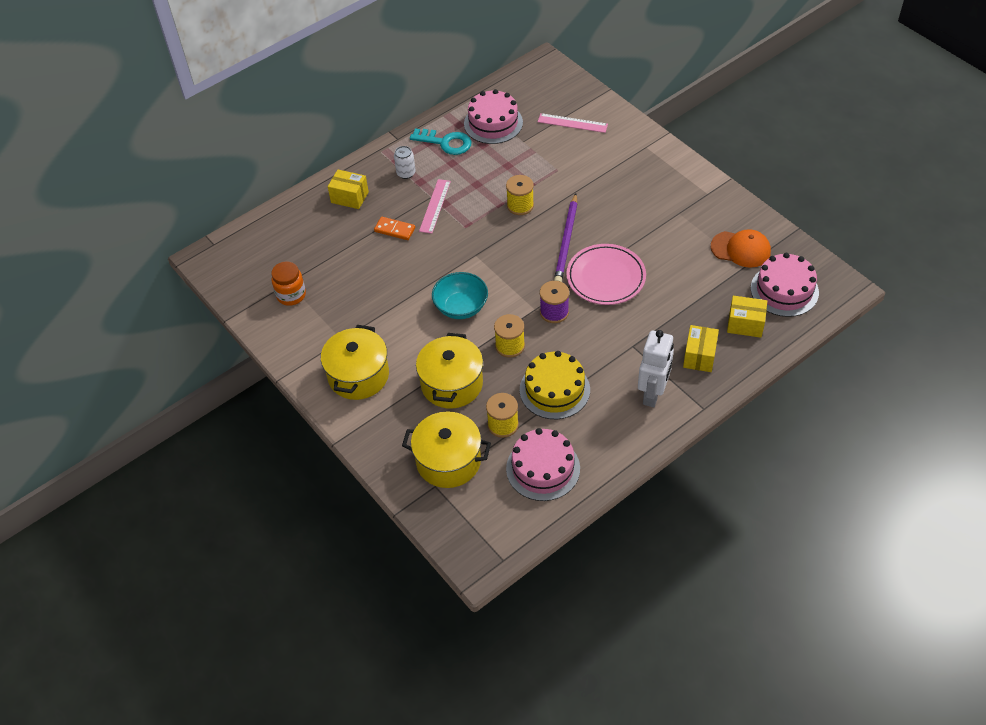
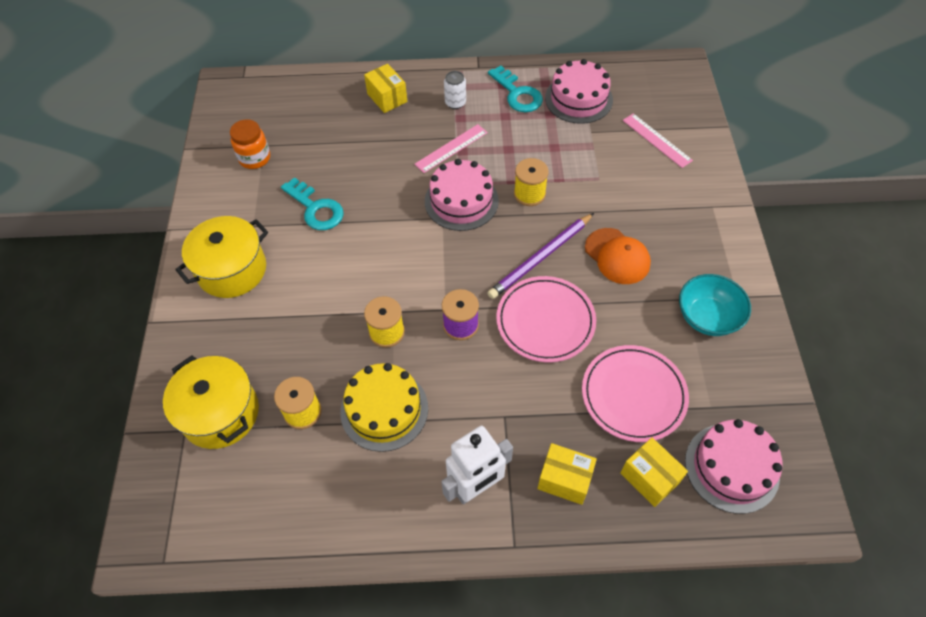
camera: 35 degrees right, 5 degrees up
(377, 301) = (316, 209): none -> turquoise key
(394, 230) = (395, 150): orange domino -> none
(452, 384) = (299, 334): yellow pot -> none
(461, 307) = (380, 262): turquoise bowl -> turquoise bowl (707, 317)
(543, 468) = (293, 489): pink cake -> pink cake (461, 201)
(697, 286) = (633, 395): none -> pink plate
(699, 356) = (564, 479): yellow box -> yellow box turned 60 degrees clockwise
(741, 249) = (721, 384): orange cap -> orange cap (617, 256)

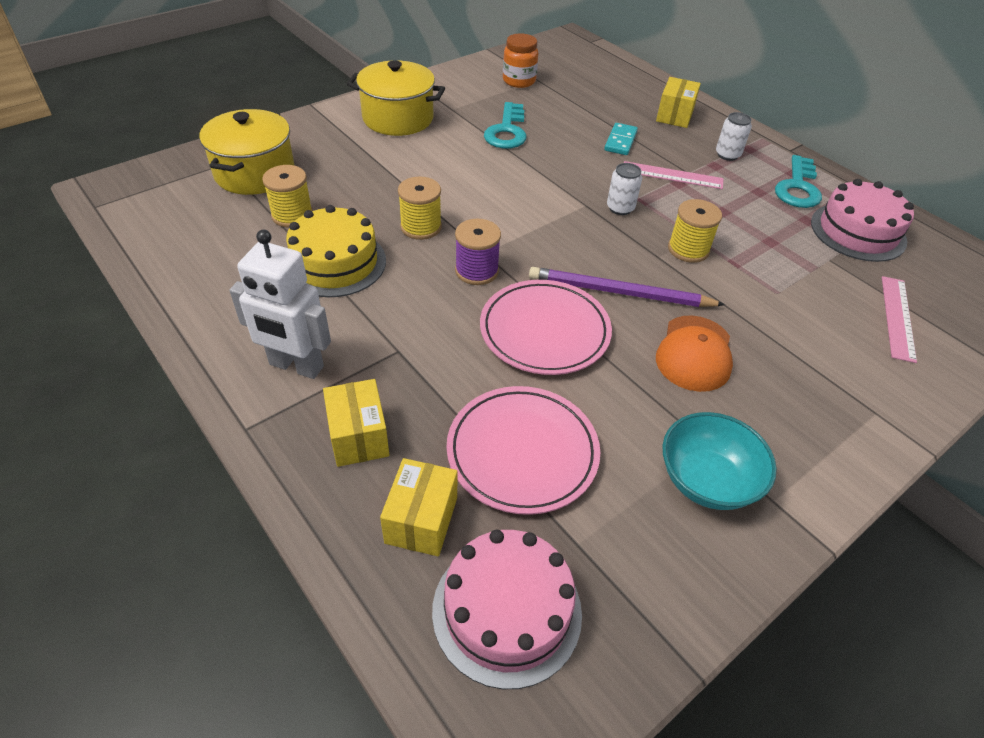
camera: 50 degrees right, 10 degrees down
(389, 149) = (620, 141): none -> turquoise domino
(461, 201) = (620, 208): pink cake -> white can

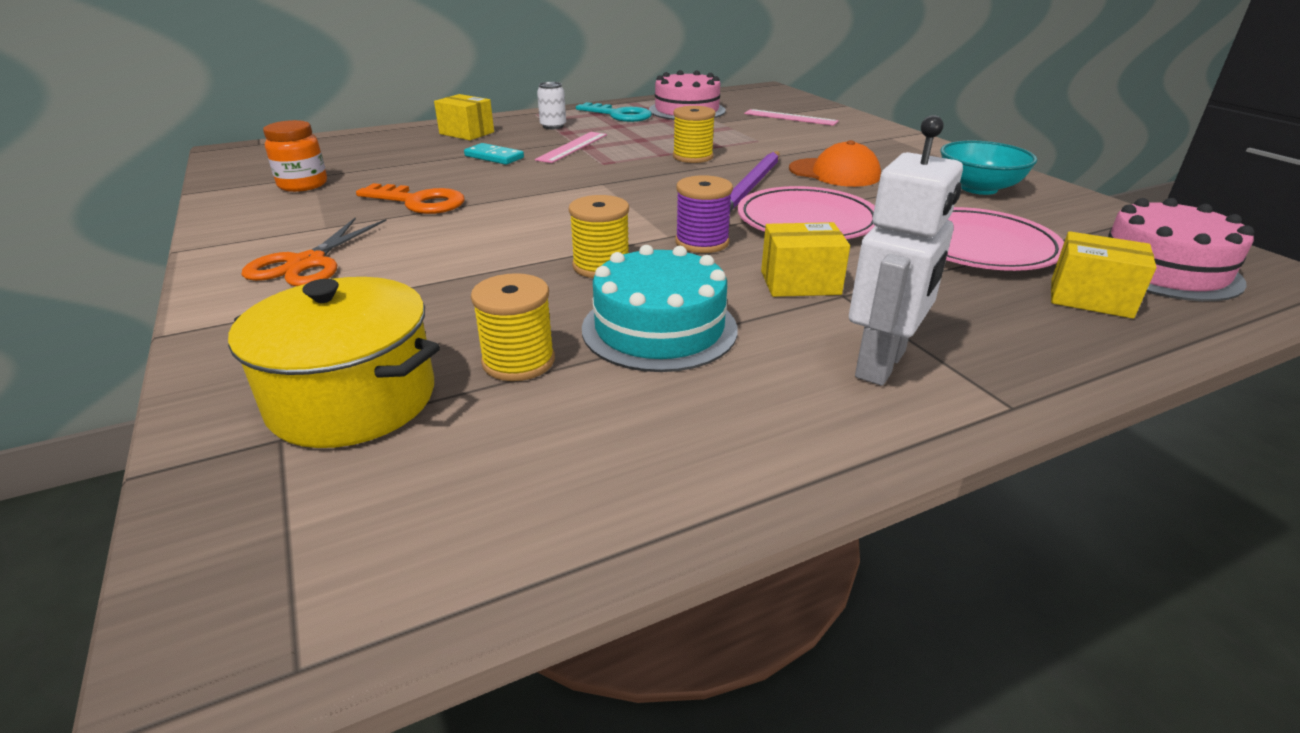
camera: 75 degrees left, 15 degrees down
(335, 262) = (659, 328): yellow cake -> turquoise cake
(358, 436) = (992, 326): yellow box -> yellow box (800, 283)
(398, 118) = (307, 263): yellow pot -> orange scissors
(507, 131) = (419, 202): turquoise key -> orange key
(620, 208) = (616, 171): white can -> none

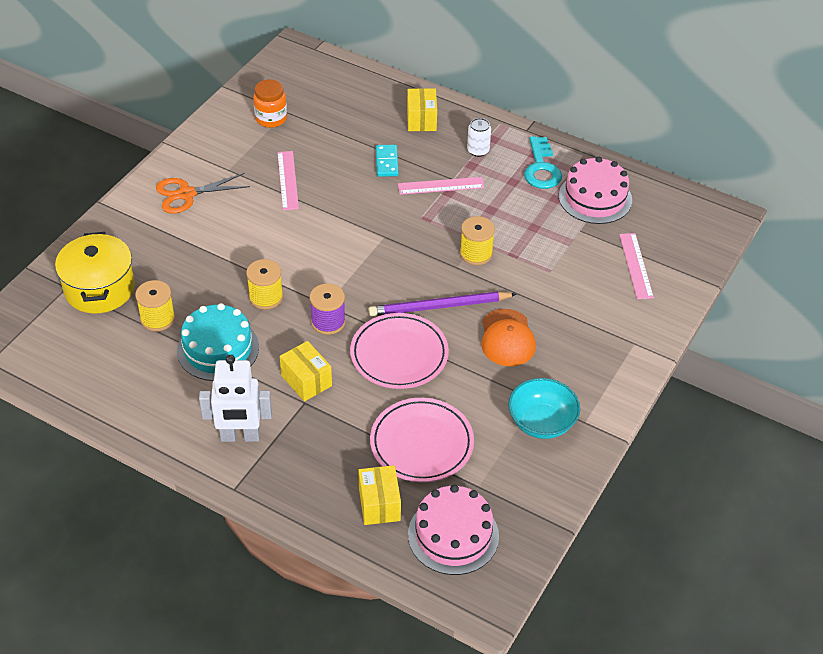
camera: 55 degrees right, 15 degrees up
(419, 202) = (287, 180): orange key -> pink ruler

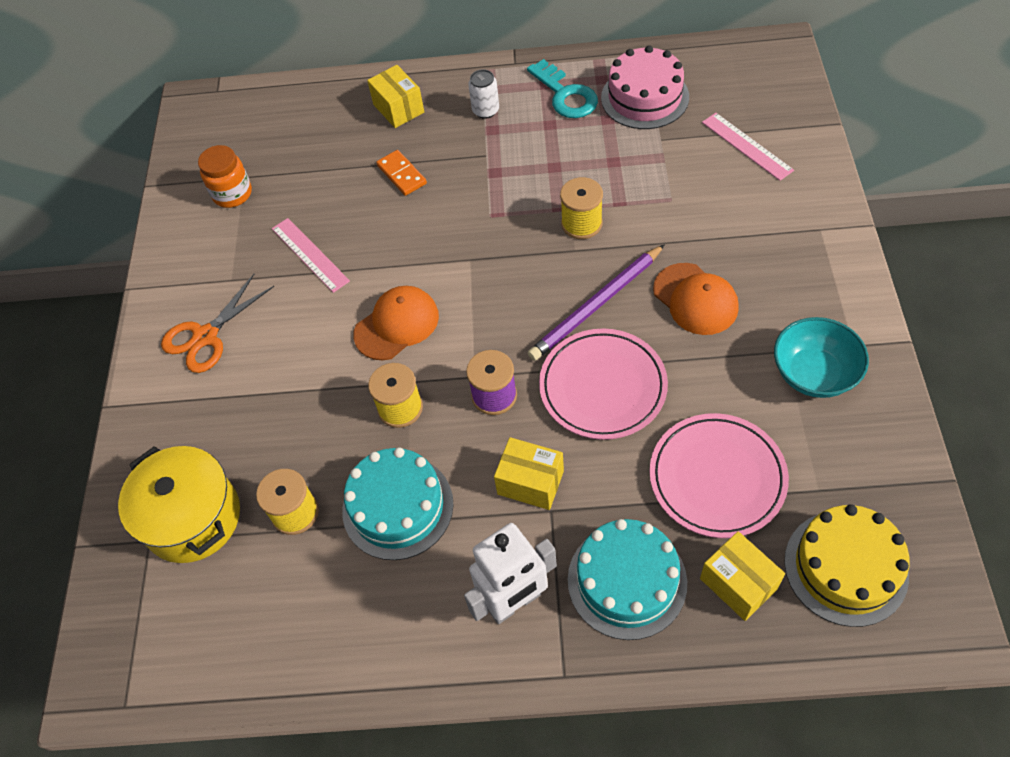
camera: 25 degrees left, 10 degrees up
(305, 249) = (396, 325): none -> orange cap
(315, 464) = (627, 581): none -> turquoise cake
(387, 162) = (402, 174): turquoise domino -> orange domino
(441, 186) = (481, 169): pink ruler -> none
(453, 535) = (845, 567): pink cake -> yellow cake

